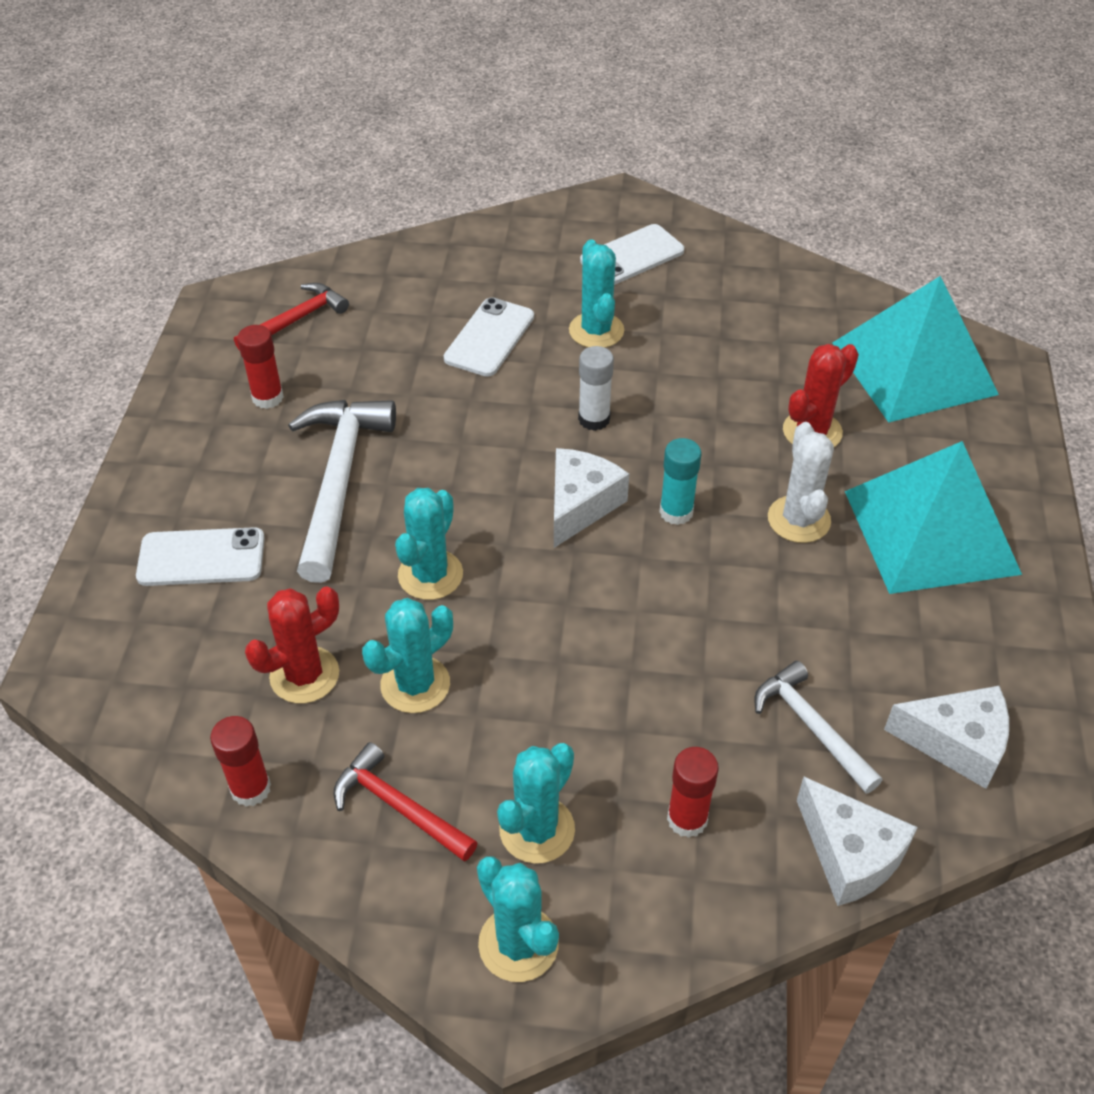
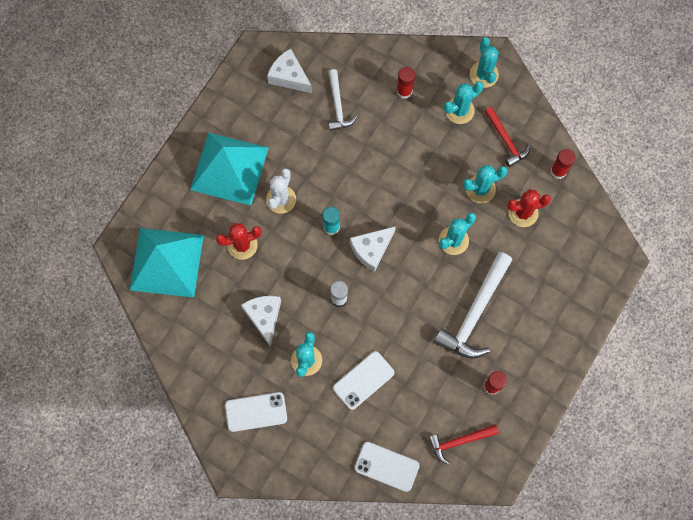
camera: 155 degrees left, 25 degrees up
(201, 558) = (550, 294): white phone -> white phone (386, 466)
(849, 854) = (355, 55): white cheese -> white cheese (264, 317)

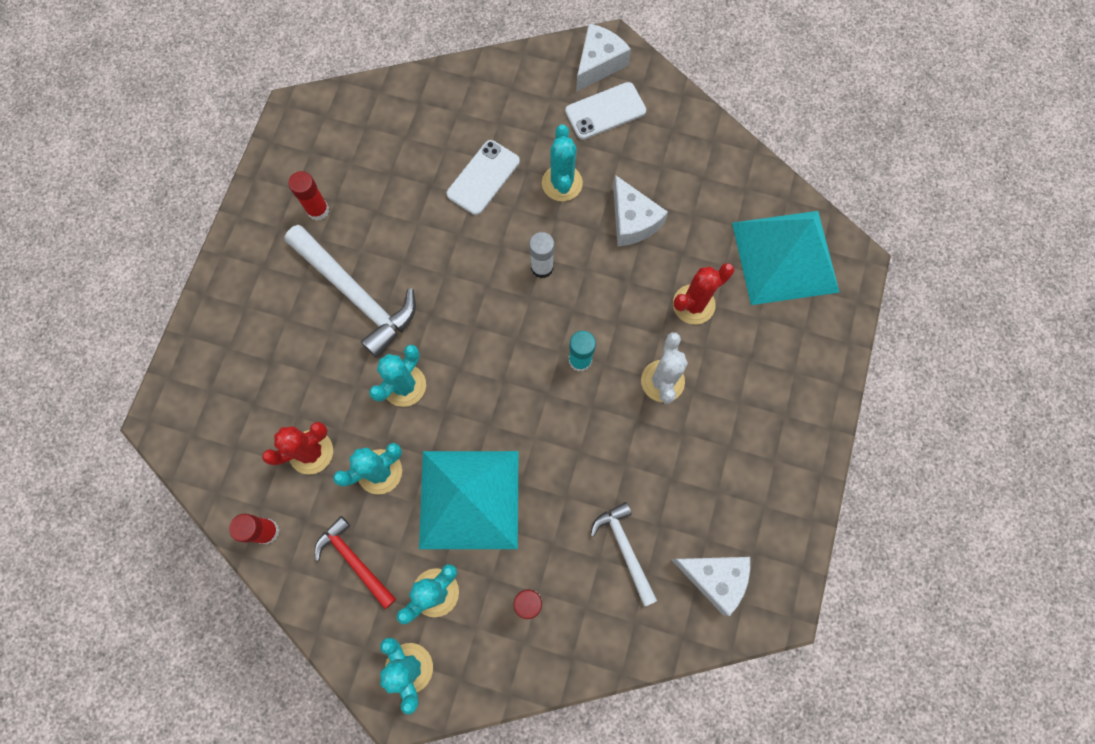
camera: 165 degrees right, 0 degrees up
(229, 168) = (751, 407): turquoise pyramid -> turquoise pyramid (469, 499)
(371, 250) = (516, 343): white cheese -> white cheese (598, 64)
(386, 466) = (430, 91): white phone -> none
(459, 441) = (347, 138): red hammer -> none
(475, 313) = (356, 295): white hammer -> white hammer turned 120 degrees clockwise

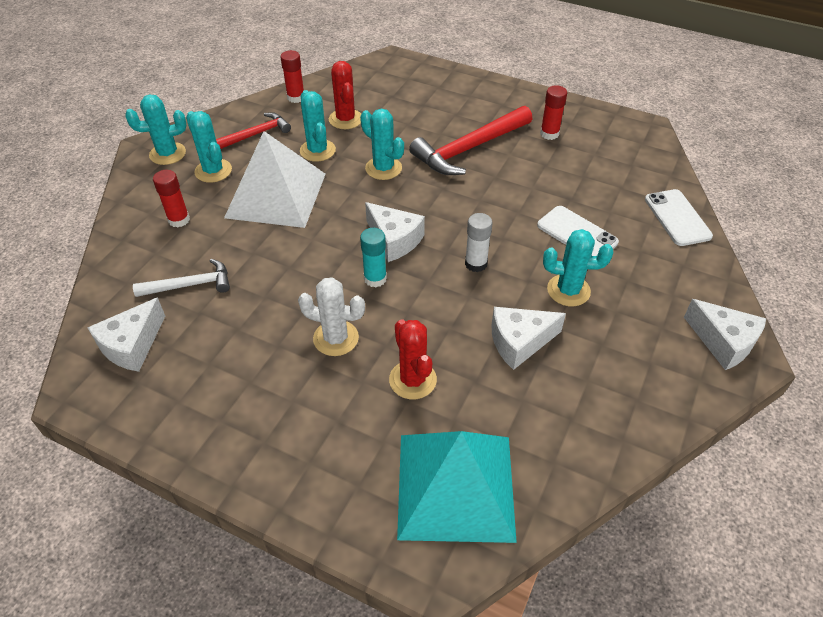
camera: 100 degrees right, 25 degrees down
(356, 295) = (469, 149): white hammer -> red hammer
(469, 499) = (276, 195): turquoise pyramid -> white pyramid
(522, 351) = (394, 240): none -> white cheese
(605, 111) = (659, 339): white phone -> white phone (677, 218)

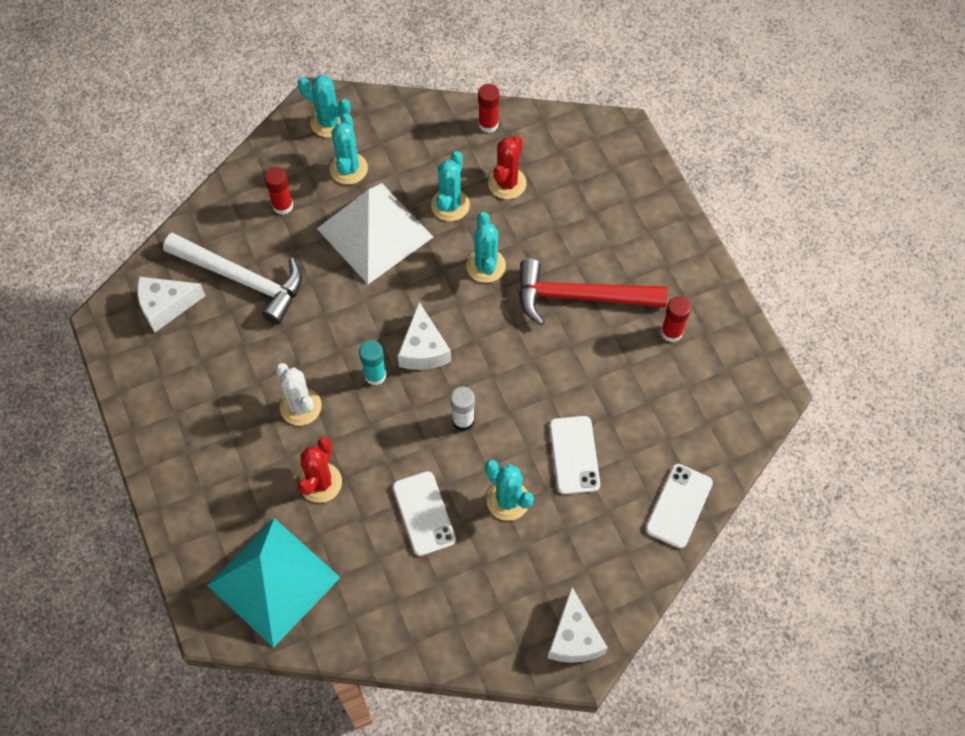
camera: 40 degrees right, 15 degrees up
(190, 285) = (242, 279): white hammer -> white hammer, size x1.72
(256, 134) = (417, 148): red hammer -> none
(519, 342) = (423, 513): white cheese -> white phone

